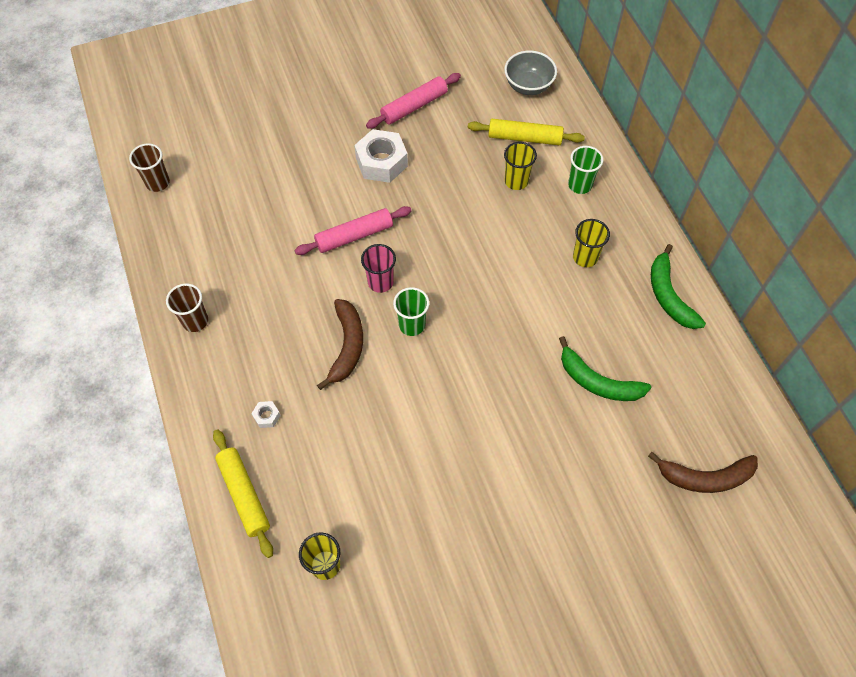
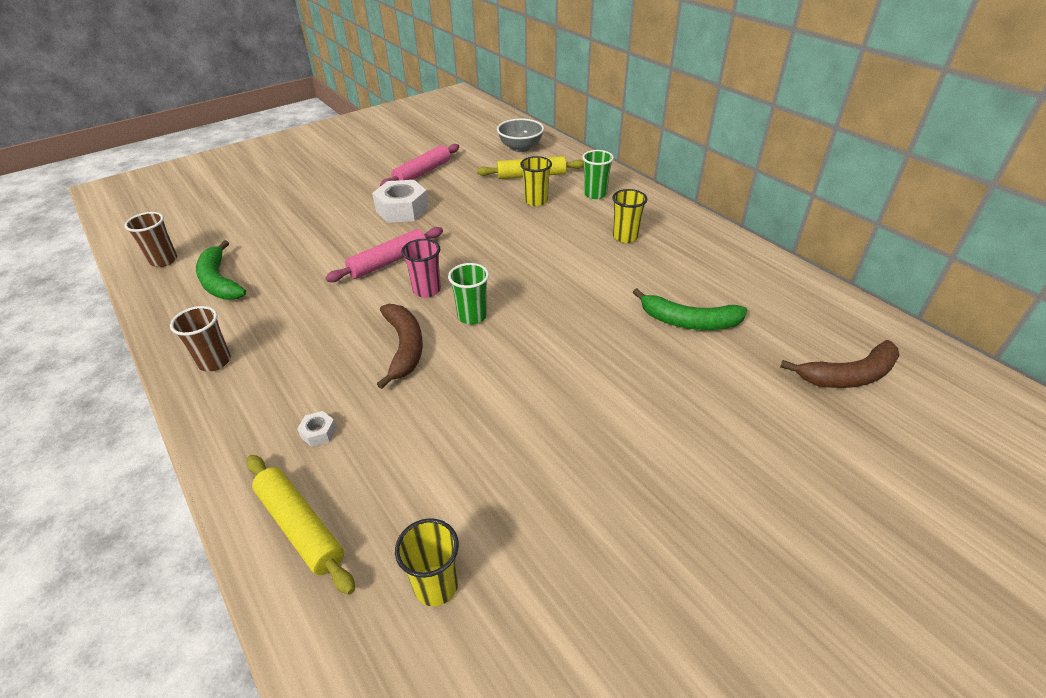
camera: 15 degrees left, 20 degrees down
(668, 295) = (717, 248): green banana -> green banana (219, 281)

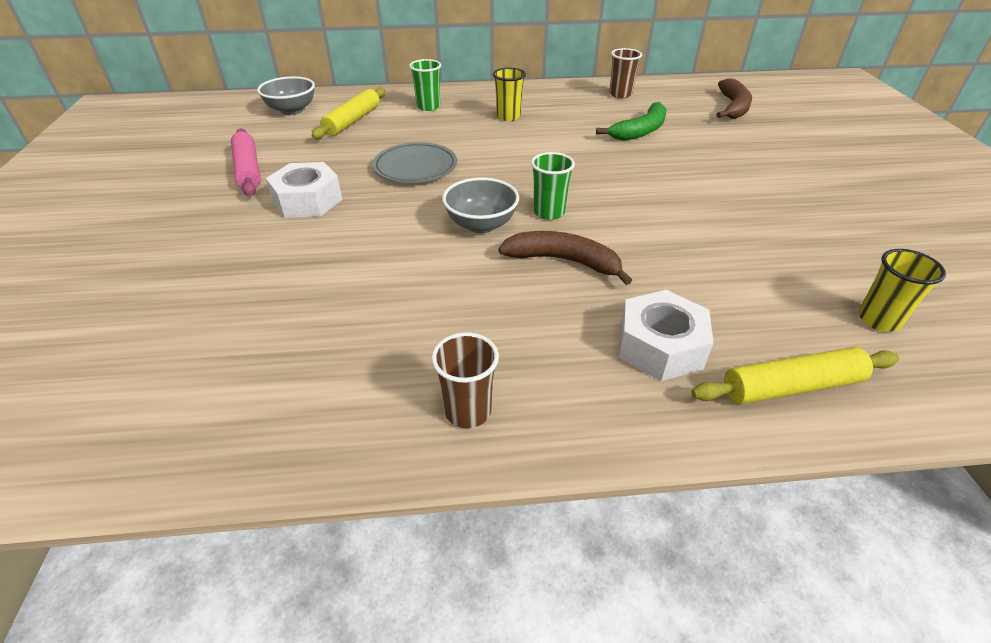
camera: 60 degrees left, 0 degrees up
(163, 260) = (133, 434): brown cup -> brown cup (620, 94)
(219, 281) = (278, 377): green banana -> none
(318, 433) = (660, 346): white nut -> white nut, size x2.28
(388, 262) = (402, 234): pink rolling pin -> none
(427, 290) = (481, 225): pink cup -> grey bowl
(486, 230) = (415, 167): none -> grey plate
(536, 201) = (401, 132): yellow cup -> none

